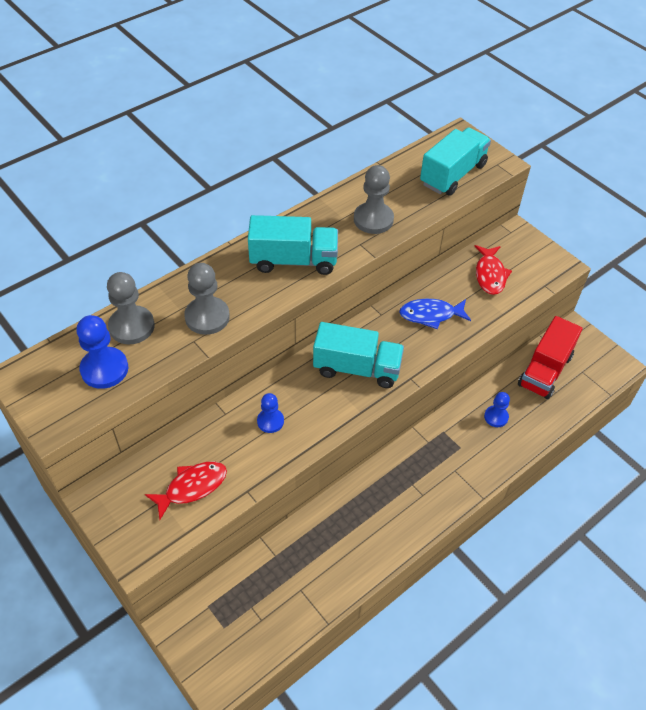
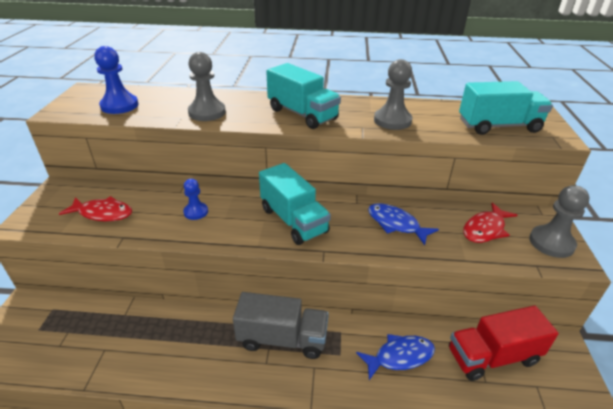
camera: 45 degrees right, 15 degrees down
(132, 326) = (165, 98): grey pawn -> grey pawn (551, 243)
(412, 469) = (282, 339): none -> grey truck
(496, 417) = (400, 356): blue pawn -> blue fish

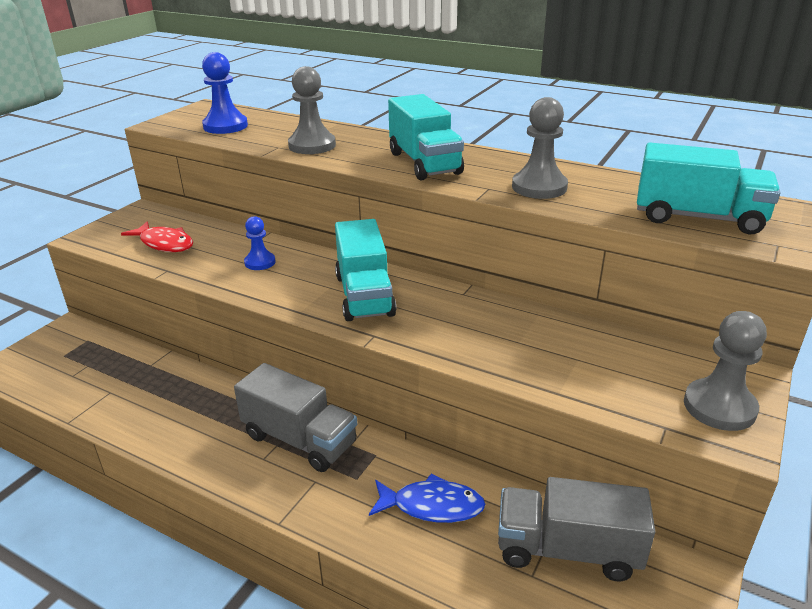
camera: 25 degrees right, 5 degrees down
(396, 224) = (495, 329): blue fish -> none
(485, 229) = (624, 365): red fish -> none
(492, 356) = (567, 550): red truck -> grey truck

